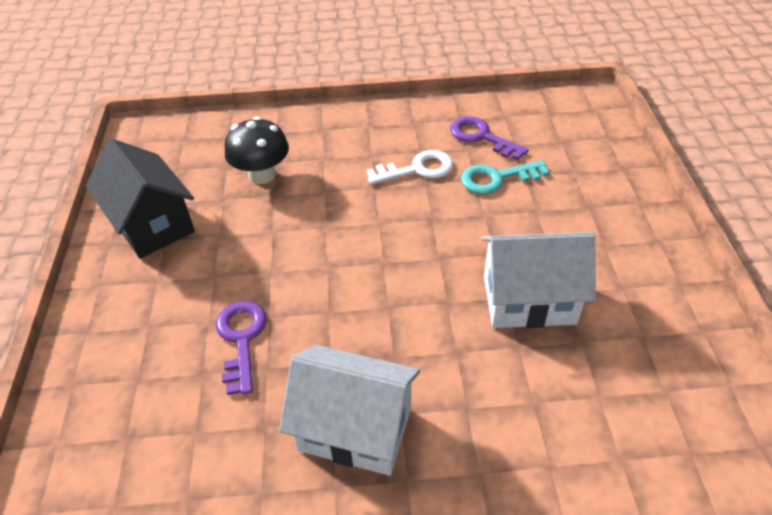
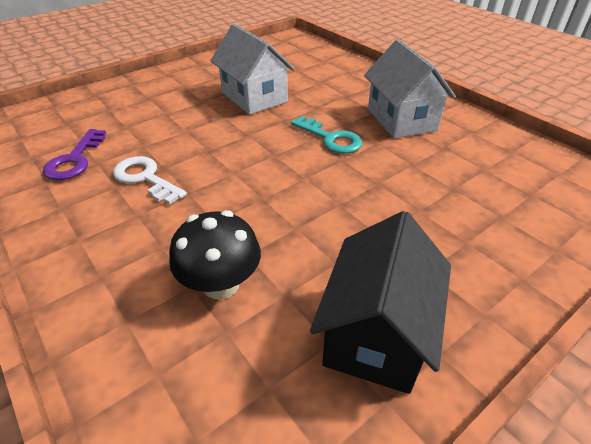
camera: 125 degrees left, 5 degrees down
(241, 340) = (410, 185): purple key -> none
(497, 178) = (136, 137): turquoise key -> turquoise key (330, 138)

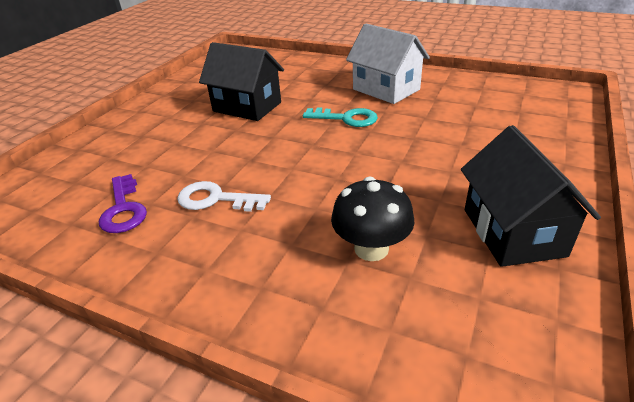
camera: 25 degrees left, 5 degrees down
(254, 97) = (247, 107): white house -> black house

